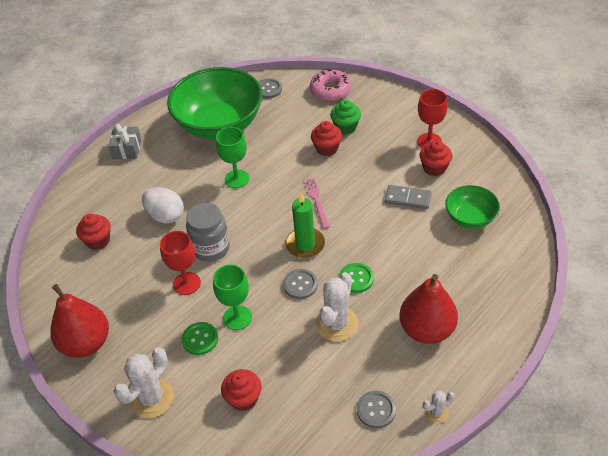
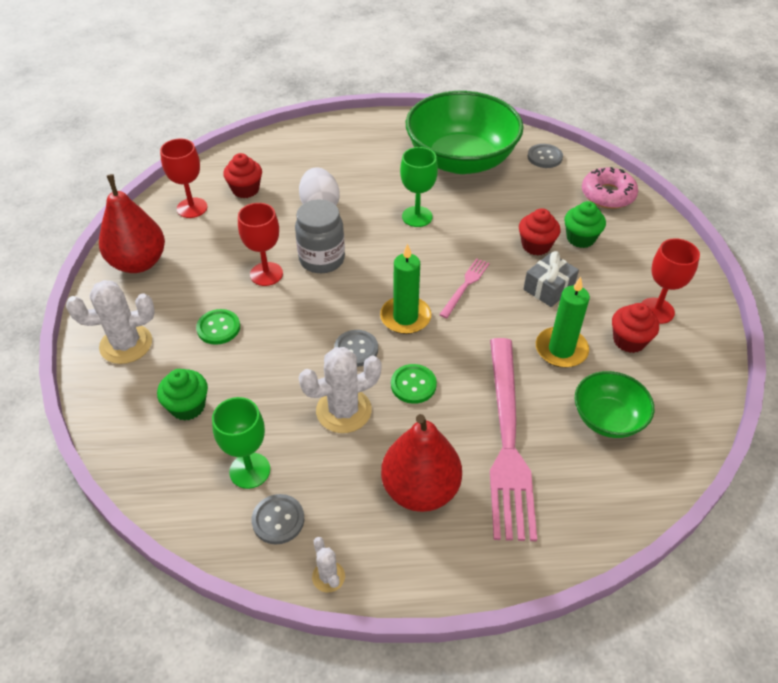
camera: 40 degrees right, 0 degrees up
(74, 280) = (192, 208): none -> red goblet
(127, 149) = (357, 132): grey gift -> grey gift (548, 288)
(237, 318) = (269, 334): green goblet -> green goblet (250, 470)
(243, 398) = (188, 406): red cupcake -> green cupcake
(408, 199) = (561, 349): grey domino -> green candle
(436, 412) = (328, 577): white cactus -> white cactus turned 45 degrees clockwise
(438, 268) = (507, 440): none -> pink fork

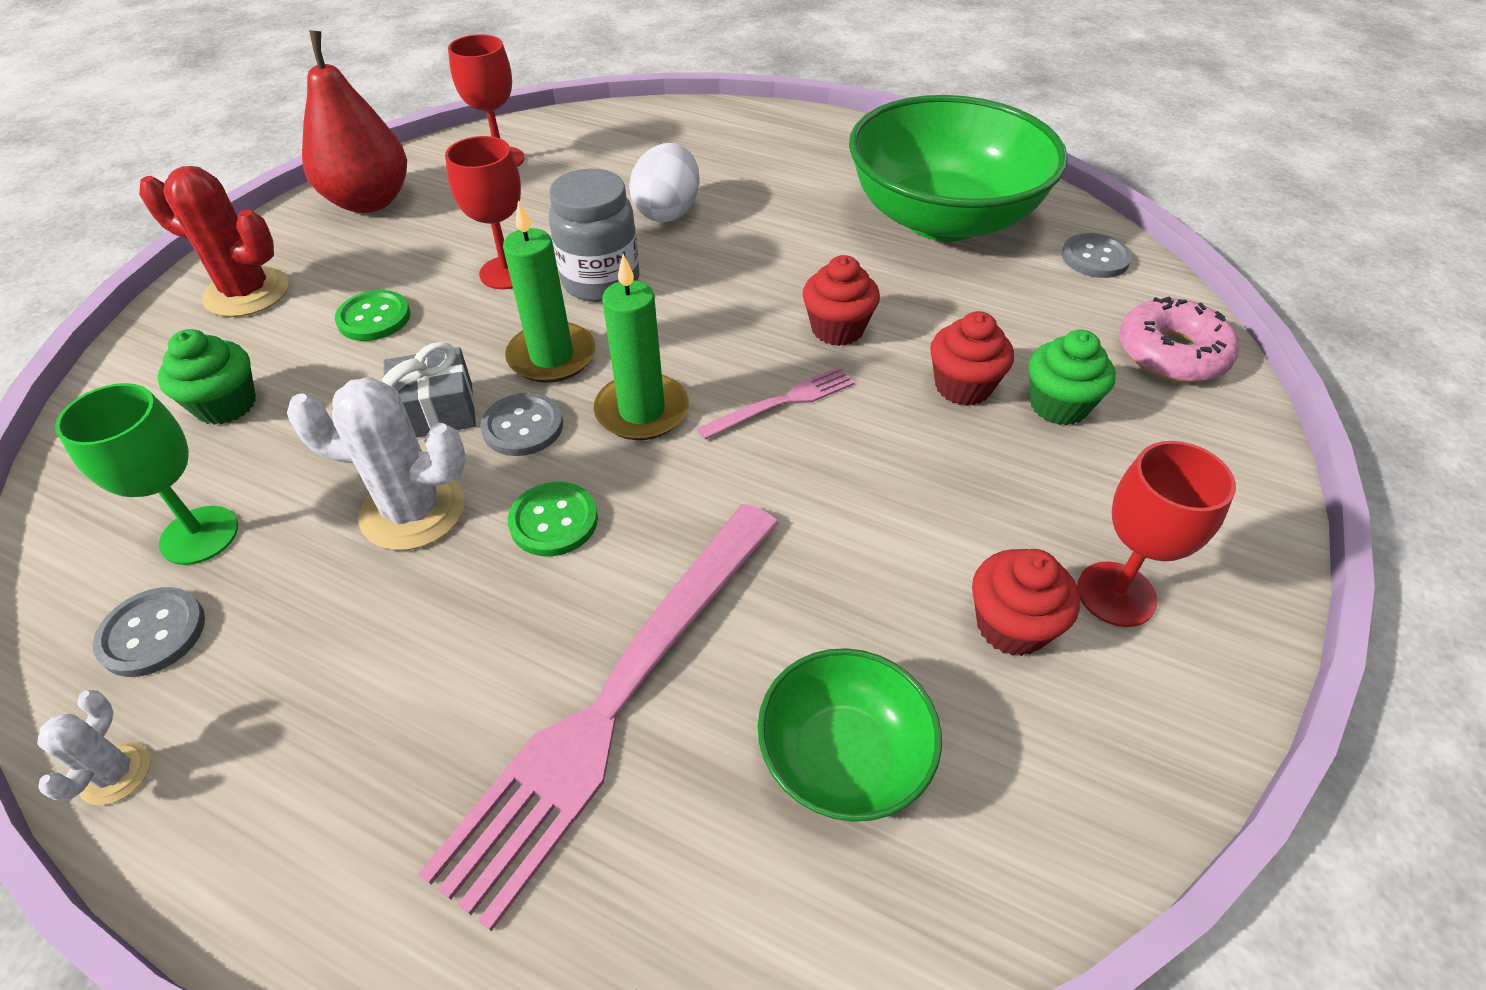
camera: 30 degrees right, 0 degrees up
(126, 344) = (247, 293): white cactus -> red cactus
(245, 190) = (590, 160): red cupcake -> red cupcake (837, 329)
(417, 216) = (798, 273): green goblet -> none
(420, 489) = (395, 704): red pear -> none
(548, 288) = (926, 465): grey gift -> grey gift (436, 411)
(561, 349) = (860, 580): green candle -> green candle (552, 356)

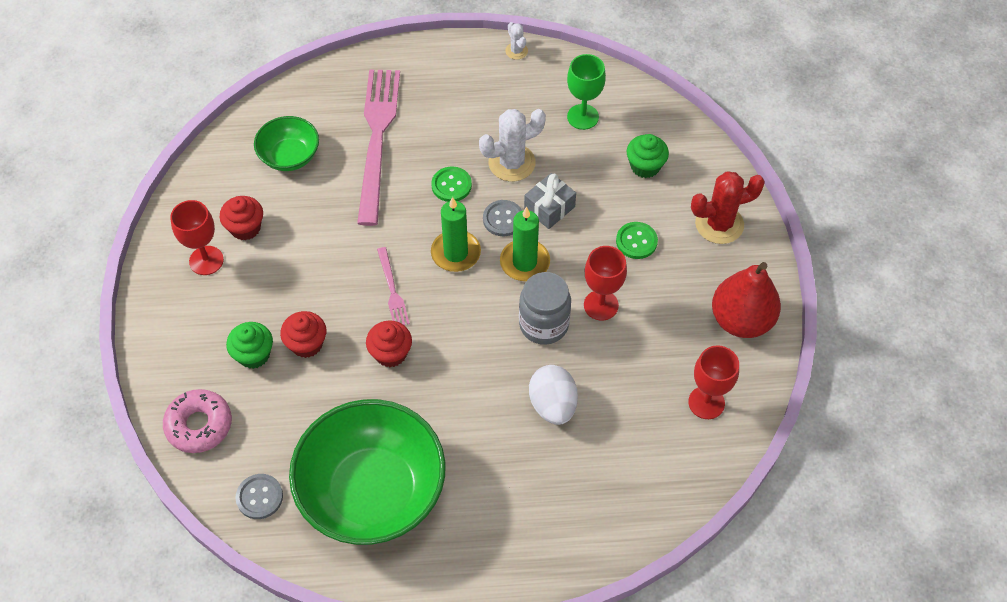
camera: 150 degrees right, 10 degrees up
(152, 633) = (555, 84): grey button -> none
(782, 402) = (392, 290): pink fork -> pink fork turned 45 degrees counterclockwise

